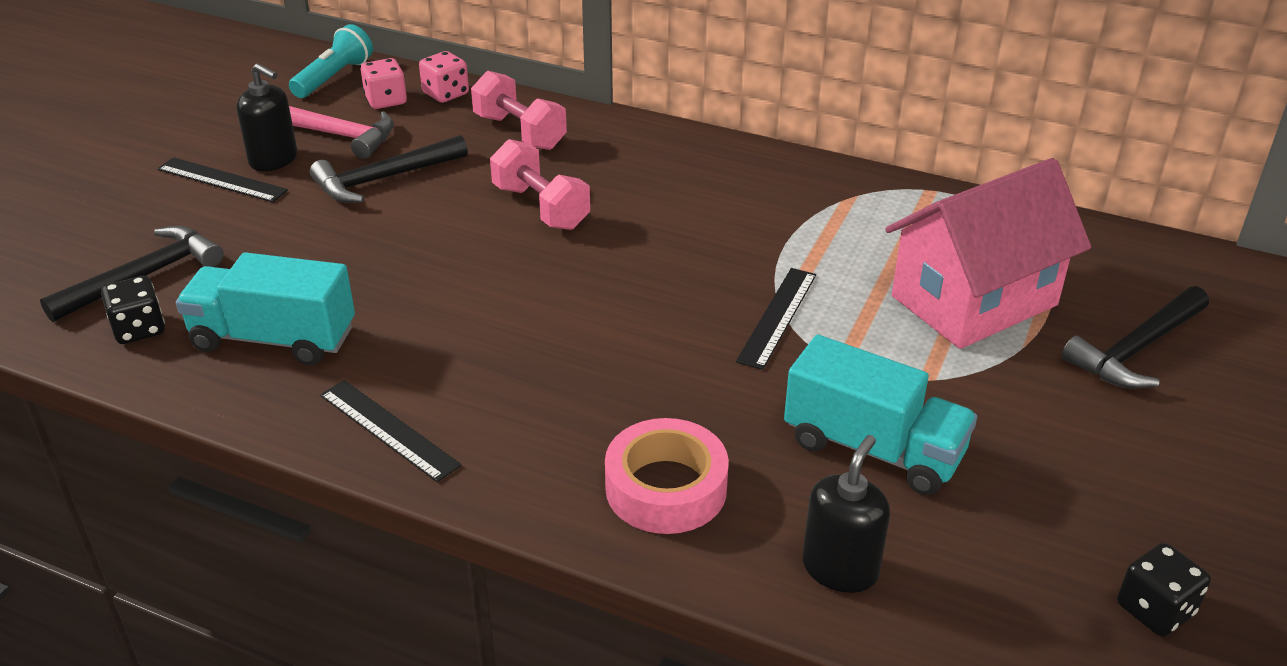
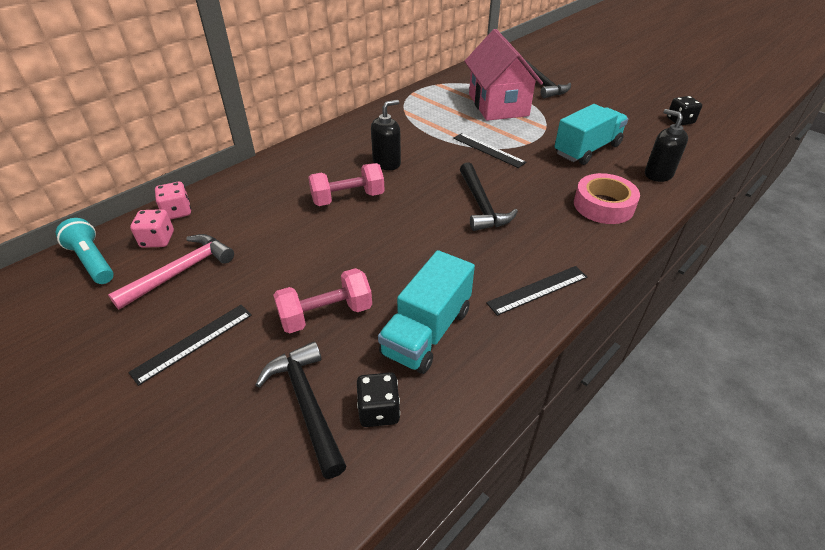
camera: 70 degrees left, 5 degrees up
(274, 160) = (189, 308): black soap dispenser -> black soap dispenser (387, 163)
(384, 179) = (265, 255): black hammer -> black hammer (481, 205)
(519, 132) = (257, 191): pink dumbbell -> pink dumbbell (326, 314)

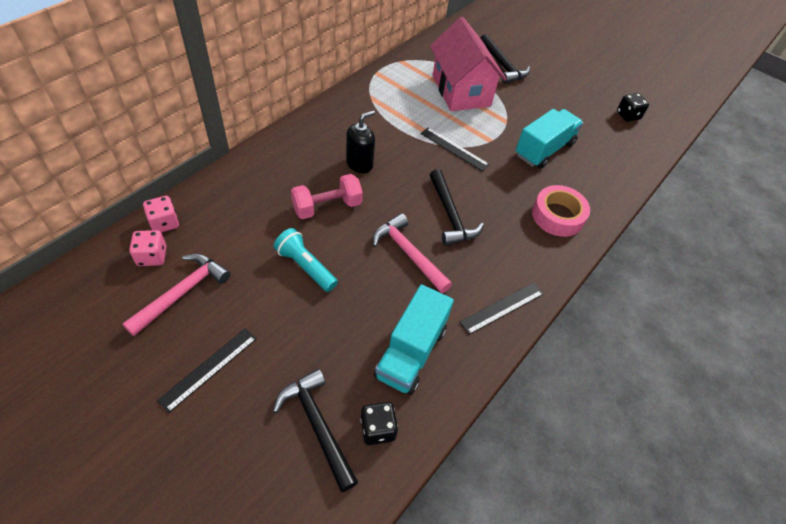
camera: 10 degrees left, 10 degrees up
(92, 261) = (94, 282): turquoise flashlight -> turquoise flashlight (305, 267)
(326, 314) = (322, 337): pink dumbbell -> none
(432, 239) = (408, 254): none -> pink hammer
(658, 174) = (606, 180): black soap dispenser -> none

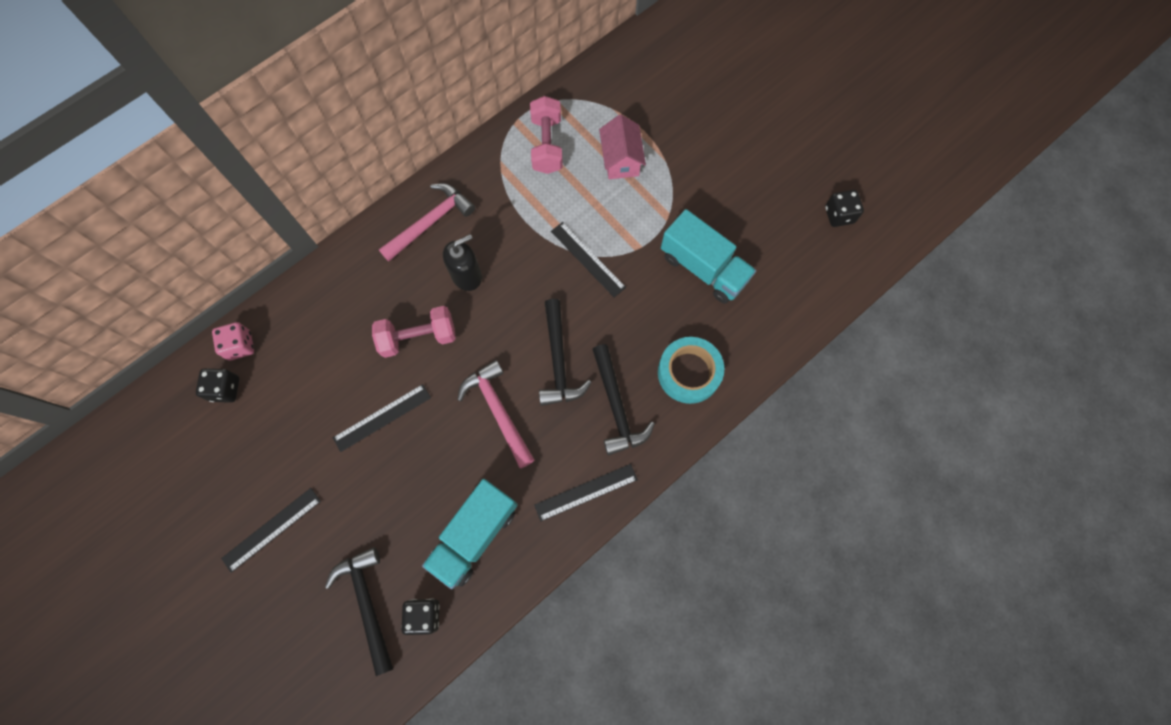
camera: 15 degrees right, 20 degrees up
(152, 256) = (225, 389): pink dice -> black dice
(182, 293) = (252, 438): pink hammer -> pink hammer (430, 222)
(305, 267) = (382, 417): turquoise flashlight -> black ruler
(403, 84) = (547, 145): none -> pink dumbbell
(461, 91) = (621, 160): pink house -> pink house, size x0.54
(502, 65) = (690, 114): black hammer -> black hammer (616, 406)
(544, 150) = (703, 268): turquoise truck -> turquoise truck turned 75 degrees clockwise
(557, 216) = (689, 372): pink tape -> turquoise tape

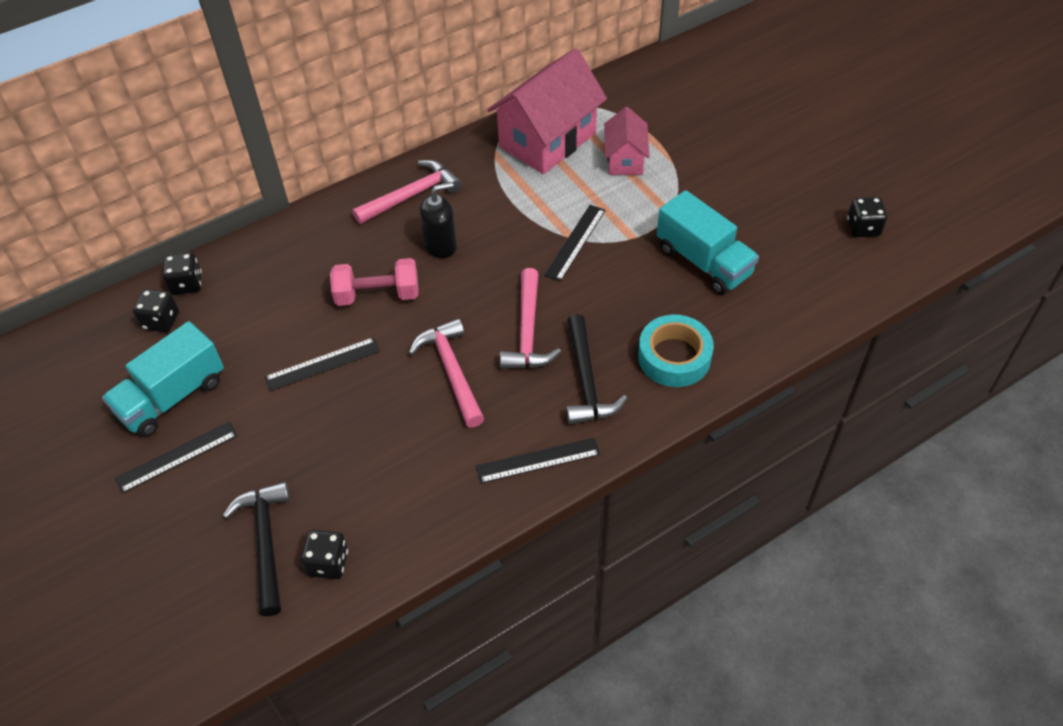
camera: 10 degrees right, 20 degrees down
(240, 346) = (187, 284): pink dice -> black dice
(474, 535) = (402, 488): turquoise truck -> turquoise truck (172, 397)
(547, 145) = (547, 140): pink dumbbell -> pink house
(559, 361) = (528, 331): black hammer -> pink hammer
(587, 259) = (575, 242): black ruler -> black ruler turned 60 degrees clockwise

